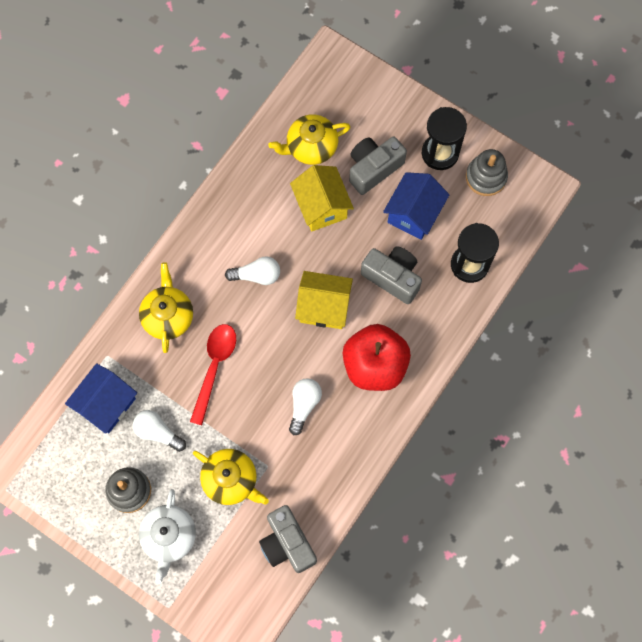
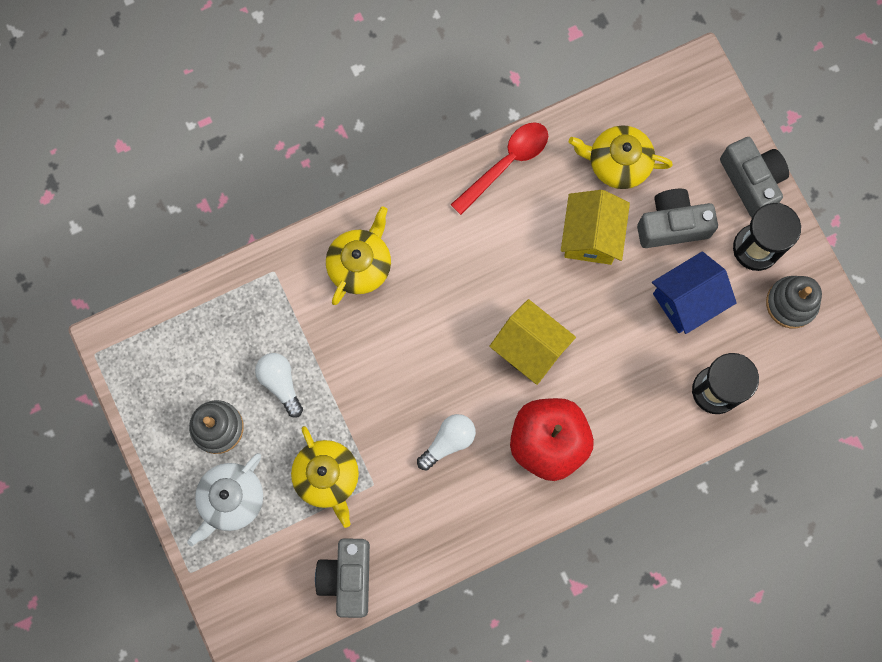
camera: 30 degrees right, 5 degrees up
(106, 404) = (244, 323): blue house -> none
(214, 367) = (378, 347): red spoon -> red spoon (506, 163)
(257, 275) = (478, 273): white light bulb -> none
(392, 277) = (623, 357): grey camera -> grey camera (751, 181)

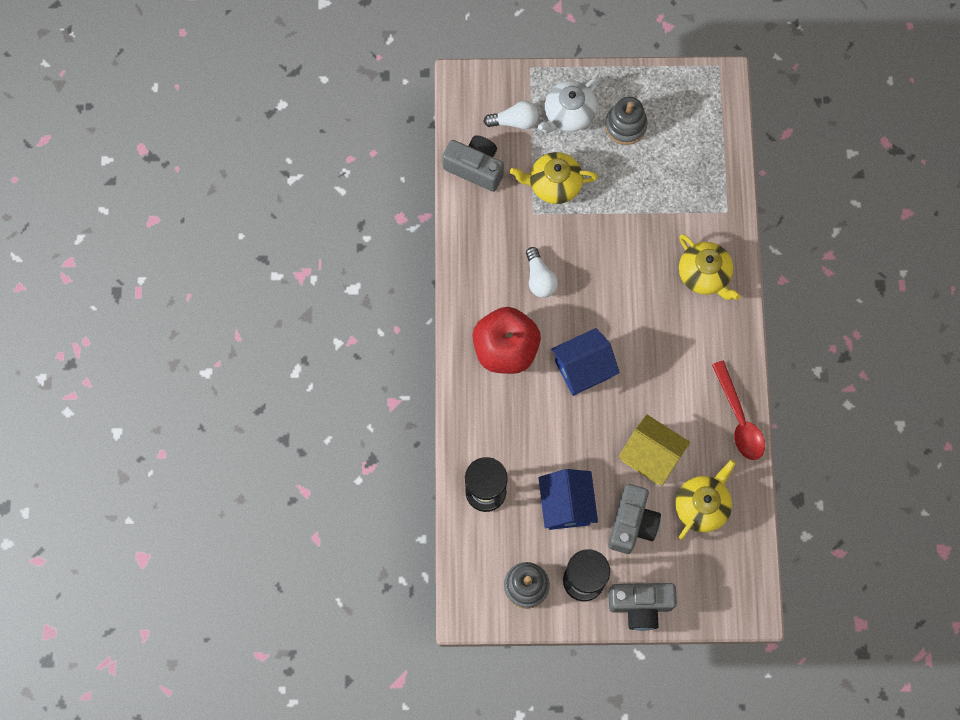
camera: 115 degrees right, 5 degrees down
(231, 499) = (568, 114): white teapot -> white teapot turned 105 degrees counterclockwise
(280, 383) = (638, 181): white light bulb -> white light bulb (514, 121)
(530, 348) = (583, 369): yellow house -> blue house

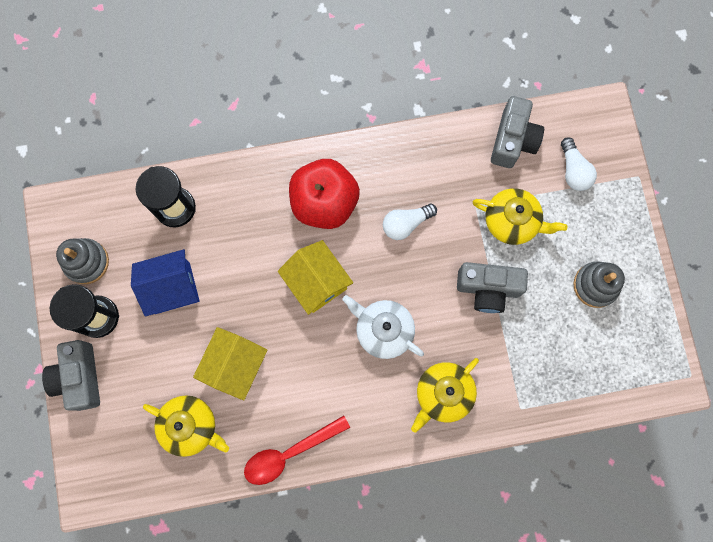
camera: 80 degrees right, 5 degrees up
(554, 184) = (512, 221): yellow teapot -> yellow teapot turned 120 degrees clockwise
(568, 114) = (594, 224): white teapot -> white teapot (383, 330)
(583, 369) = (317, 282): blue house -> yellow house
(632, 523) = (162, 356): grey camera -> grey camera (488, 289)

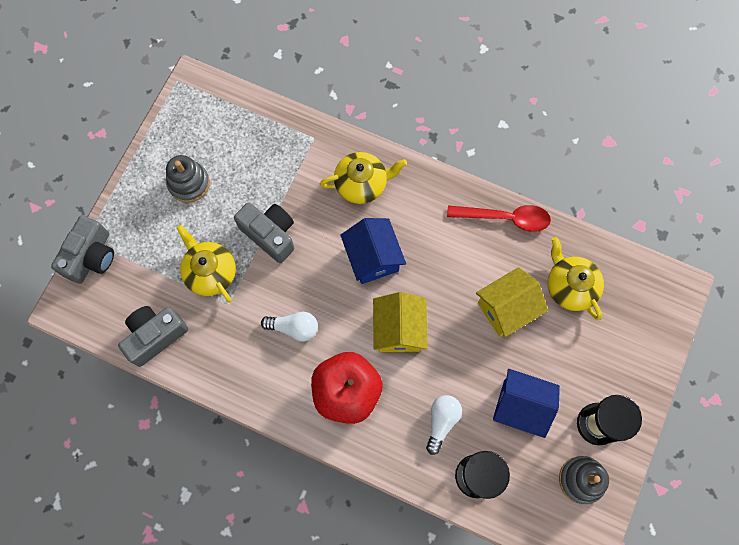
camera: 145 degrees left, 5 degrees down
(79, 377) = (639, 383): grey camera -> grey camera (91, 257)
(383, 330) = (373, 258): white teapot -> blue house
(573, 170) = (130, 278): white light bulb -> white light bulb (441, 422)

